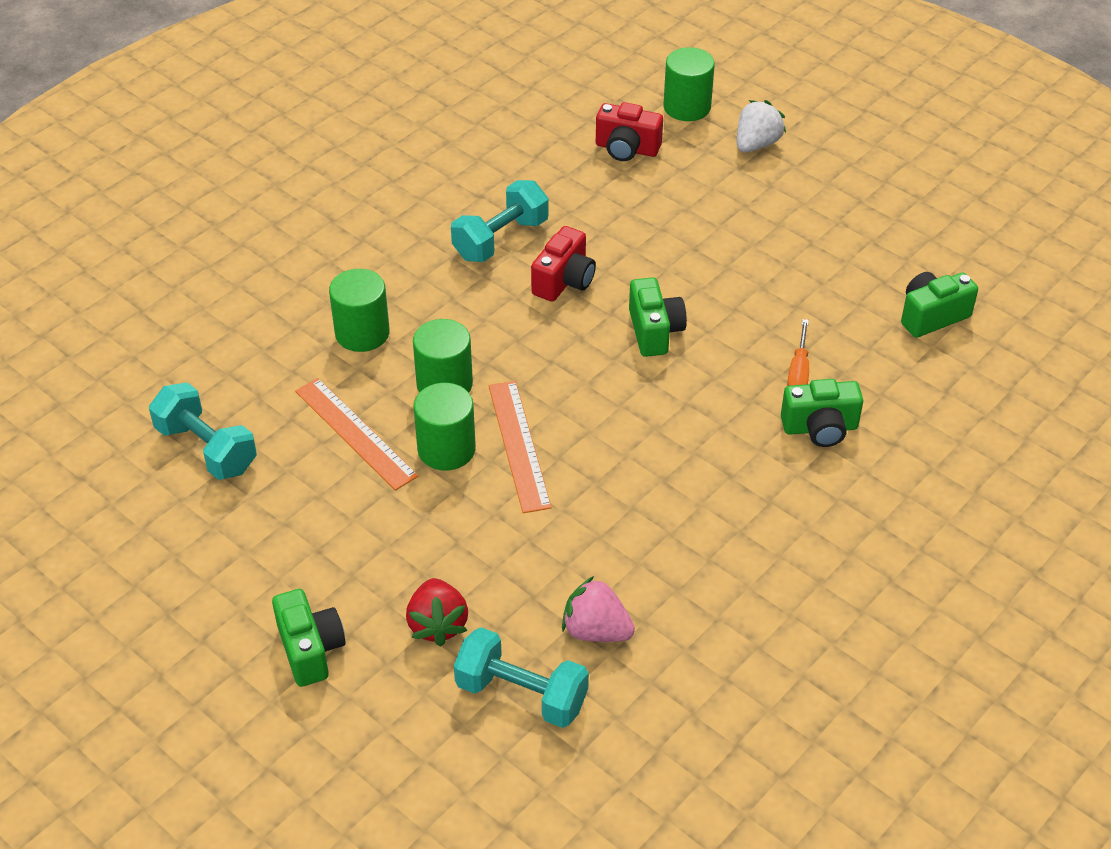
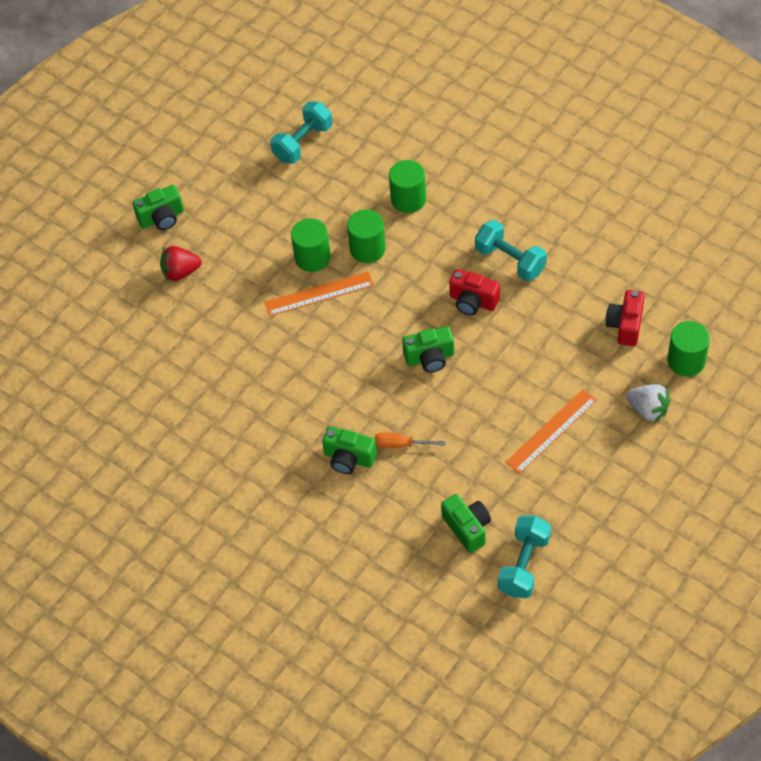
camera: 90 degrees right, 10 degrees up
(355, 433) = (322, 210): orange ruler -> orange ruler (551, 431)
(521, 694) = (135, 317): turquoise dumbbell -> turquoise dumbbell (524, 565)
(596, 630) = (179, 348): pink strawberry -> none
(820, 428) = (349, 458): green camera -> green camera turned 60 degrees counterclockwise

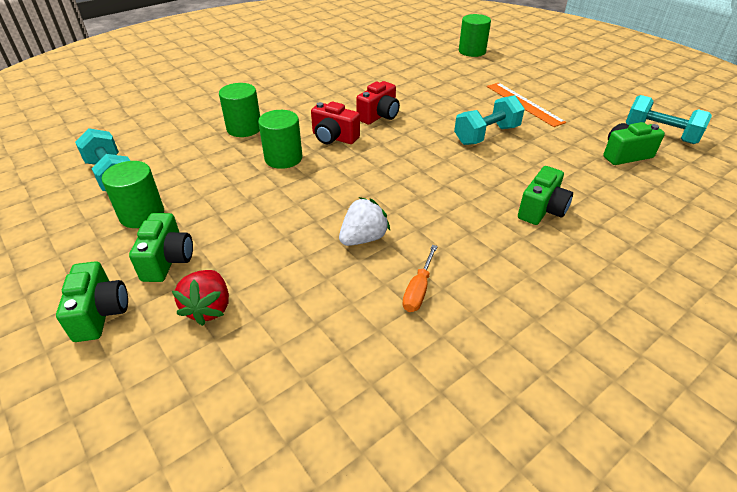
camera: 80 degrees left, 15 degrees down
(312, 257) = (268, 193): green cylinder -> green cylinder (142, 214)
(319, 294) = (319, 196): orange ruler -> none
(400, 444) = (528, 175): orange screwdriver -> orange screwdriver (418, 290)
(430, 358) = (431, 145): green camera -> green camera (168, 260)
(510, 260) = (347, 94): turquoise dumbbell -> turquoise dumbbell (486, 135)
(625, 325) = (433, 64): red camera -> red camera (334, 138)
(648, 410) = (511, 68): white strawberry -> white strawberry (363, 238)

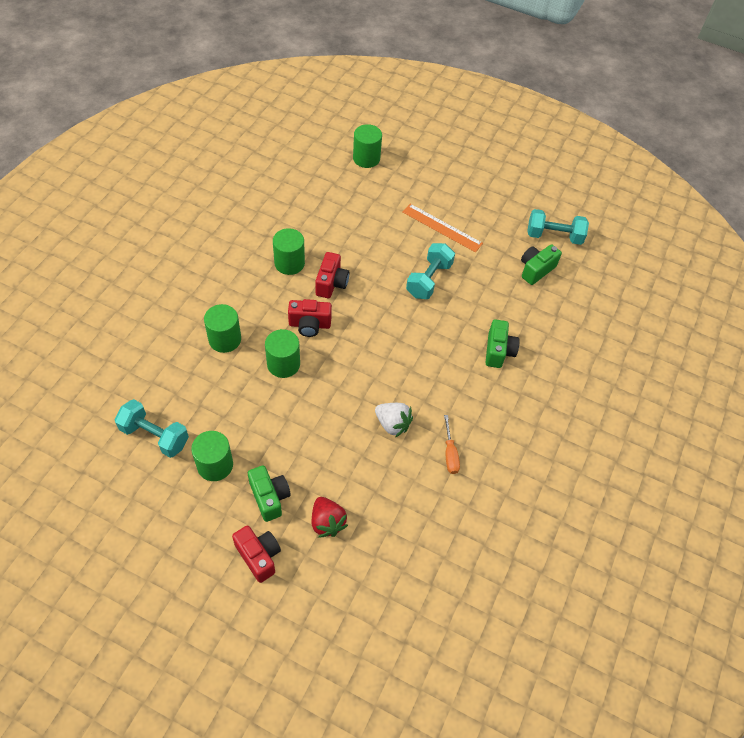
camera: 30 degrees left, 15 degrees up
(101, 313) = (259, 556): green camera -> red camera
(349, 95) = (289, 263): none -> green cylinder
(363, 238) = (392, 424): white strawberry -> white strawberry turned 105 degrees clockwise

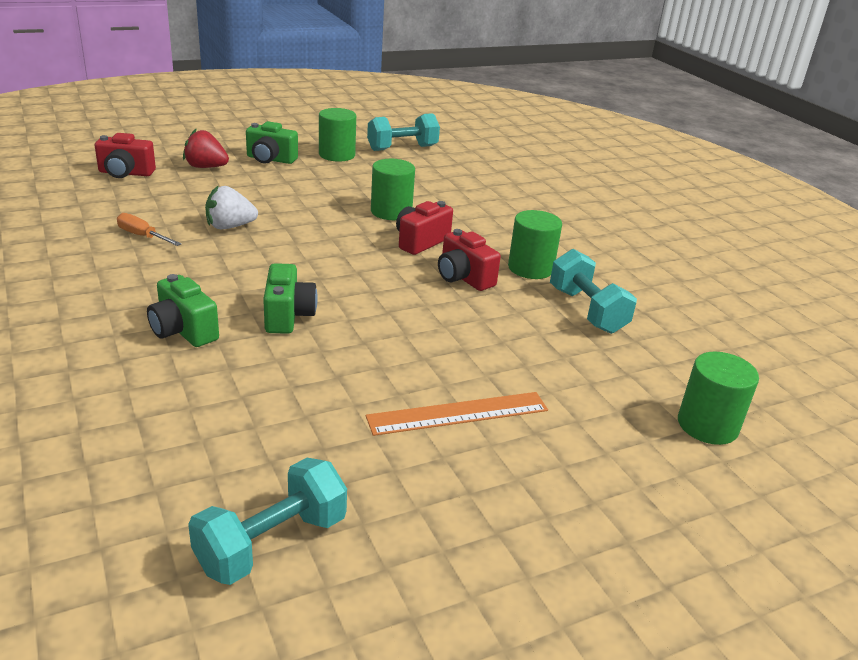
camera: 130 degrees right, 25 degrees down
(225, 339) = (464, 201): green cylinder -> none
(259, 556) = (234, 141): red camera -> red camera (125, 173)
(429, 280) = (373, 344): turquoise dumbbell -> turquoise dumbbell (587, 310)
(536, 270) = (241, 459): green camera -> green camera (288, 316)

